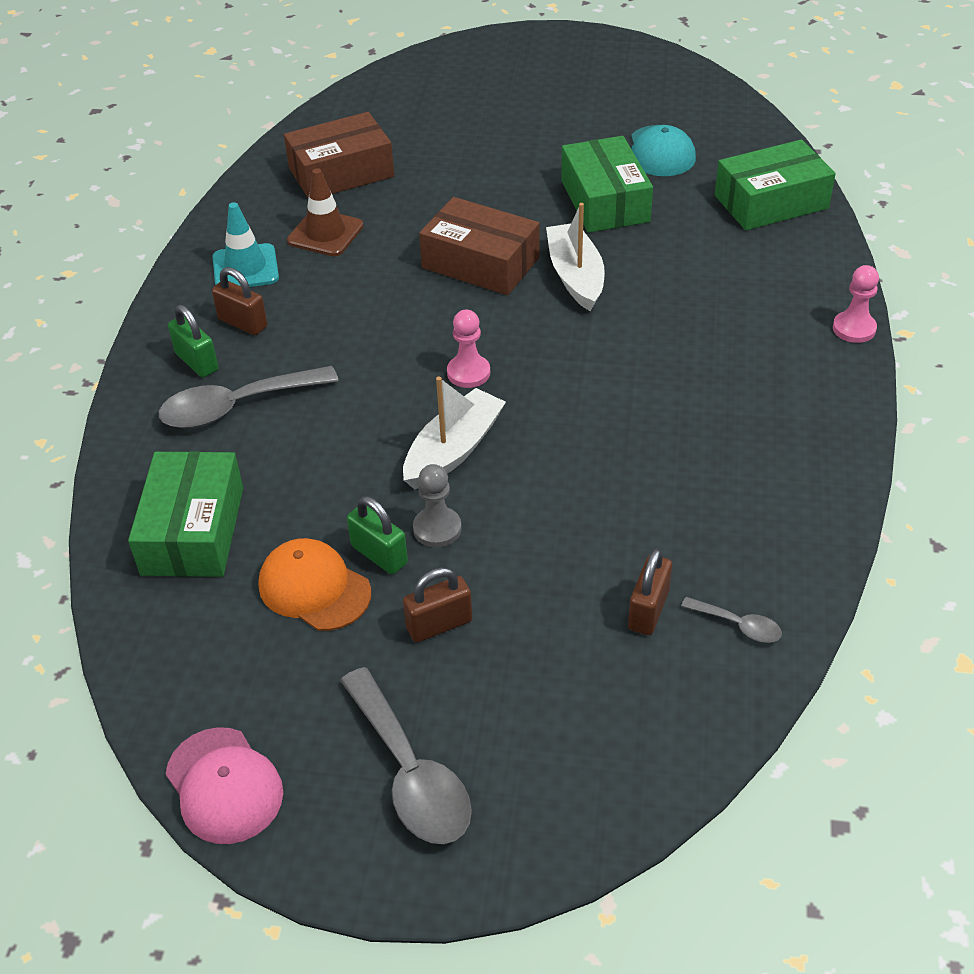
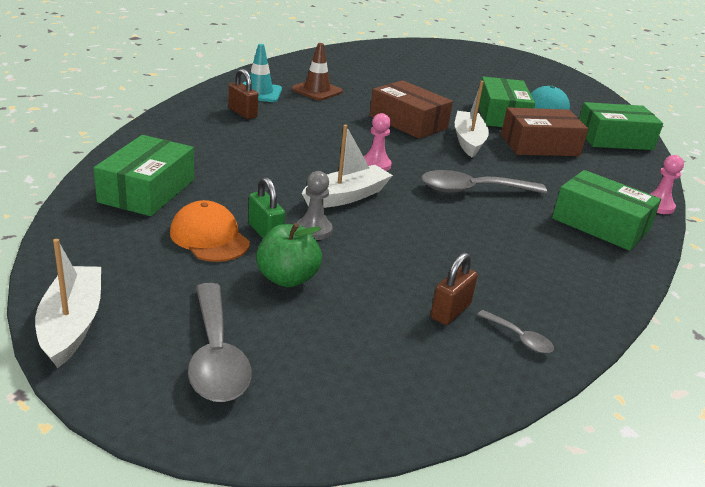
camera: 10 degrees right, 15 degrees down
(197, 362) = (203, 121): green padlock -> none
(224, 785) = (72, 324): pink cap -> white boat
(237, 406) = (215, 144): grey spoon -> grey spoon (473, 190)
(341, 172) = (341, 71): brown box -> brown box (539, 145)
(439, 625) = (287, 278): brown padlock -> green apple
(789, 390) = (600, 224): none -> green box

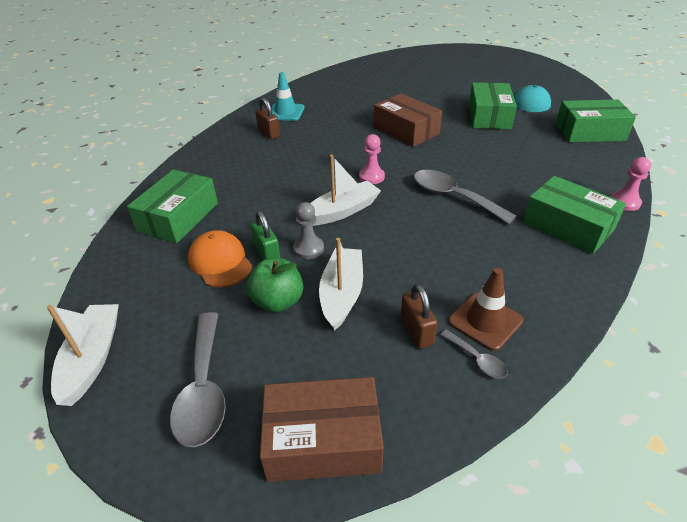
camera: 10 degrees right, 10 degrees up
(317, 90) = (333, 106): brown traffic cone -> brown traffic cone (485, 321)
(450, 311) = (416, 331): brown padlock -> brown padlock turned 60 degrees counterclockwise
(468, 141) = (456, 145): white boat -> white boat (342, 294)
(473, 190) = (453, 197): grey spoon -> grey spoon turned 45 degrees clockwise
(539, 145) = (519, 145): brown box -> brown box (323, 440)

